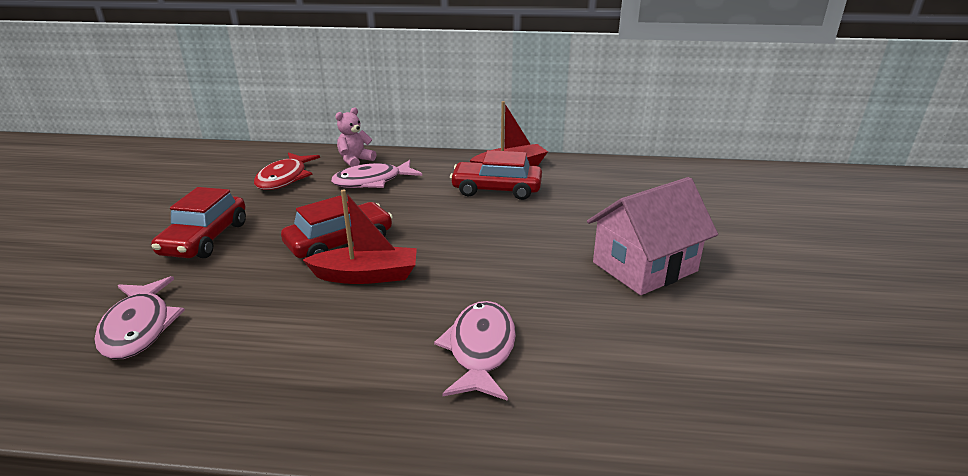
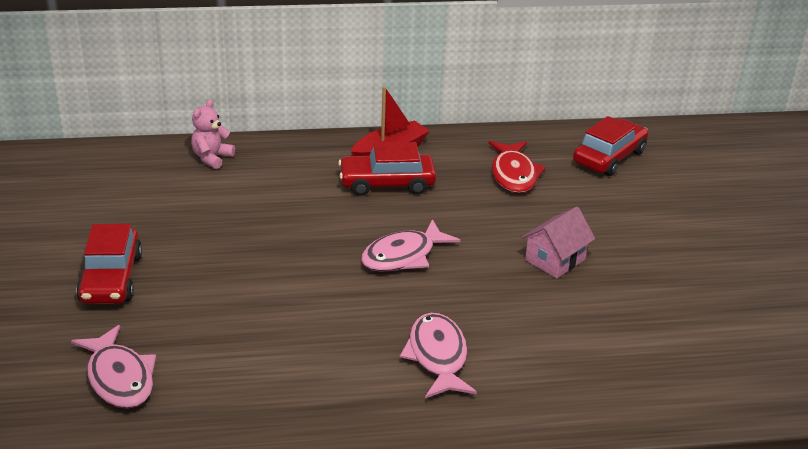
camera: 15 degrees left, 5 degrees up
(284, 178) = (145, 191): red fish -> red fish (513, 174)
(340, 242) = (256, 267): red car -> red car (609, 157)
(366, 275) = (302, 300): red boat -> none
(372, 181) = (247, 186): pink fish -> pink fish (403, 256)
(644, 267) = (555, 259): pink house -> pink house, size x0.64

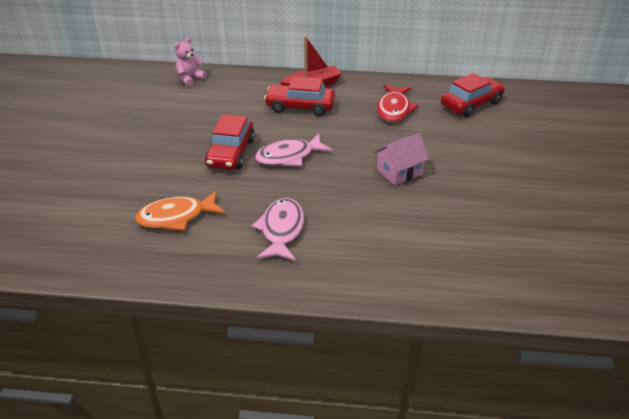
camera: 15 degrees right, 5 degrees up
(111, 278) = (87, 149): red car -> red car (231, 153)
(119, 378) = (58, 215): pink fish -> none
(289, 358) = (176, 217): none -> orange fish

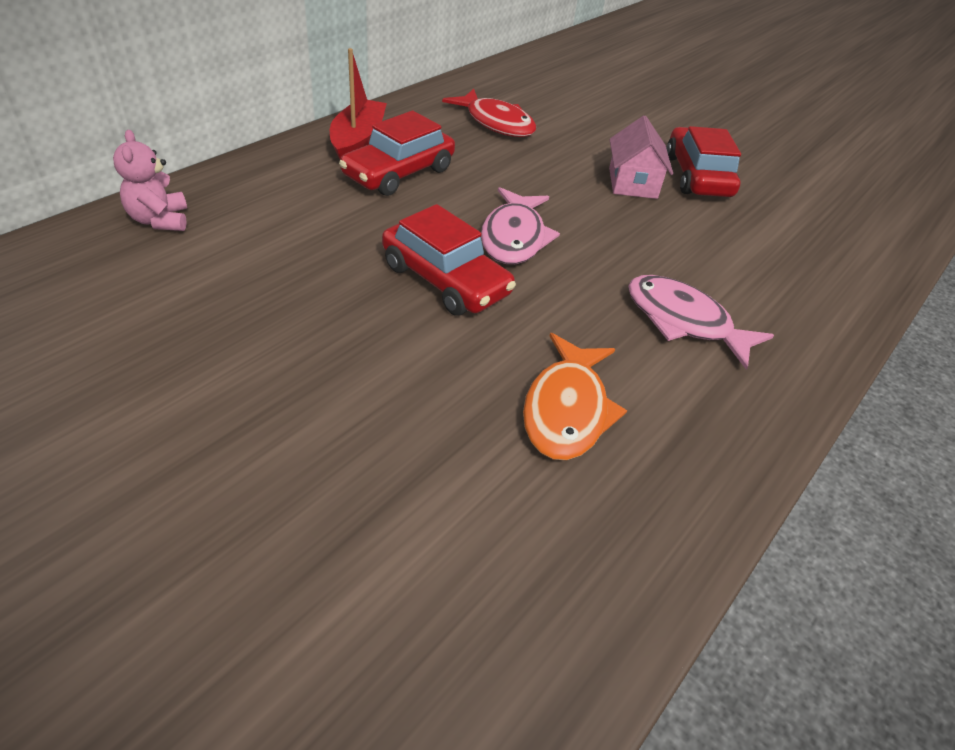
camera: 60 degrees left, 5 degrees up
(471, 104) = (544, 83): red car -> red car (697, 176)

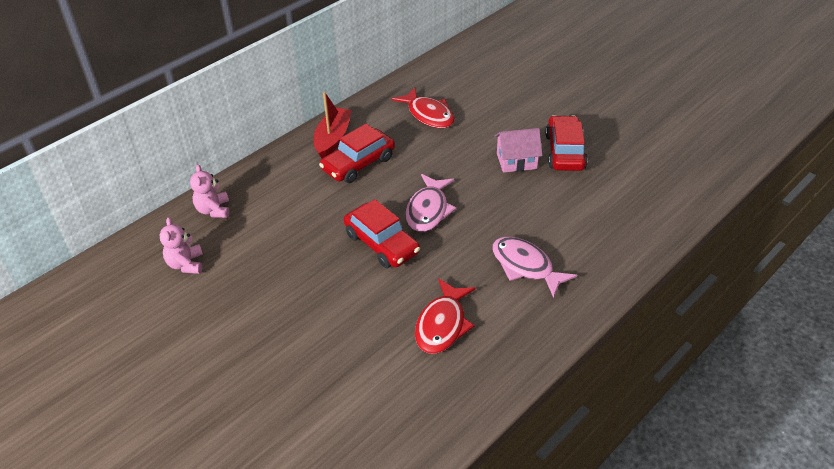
camera: 10 degrees right, 0 degrees up
(98, 298) = (186, 264): none -> pink teddy bear
(567, 409) = (442, 324): orange fish -> red fish
(632, 183) = (516, 161): pink house -> pink house turned 75 degrees clockwise

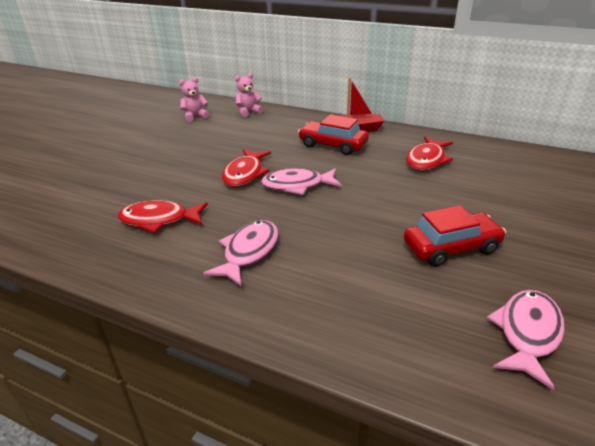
camera: 70 degrees right, 10 degrees down
(382, 243) = (245, 174): red car -> red fish
(516, 161) = (405, 218): pink house -> none
(659, 155) = (527, 333): none -> pink fish

